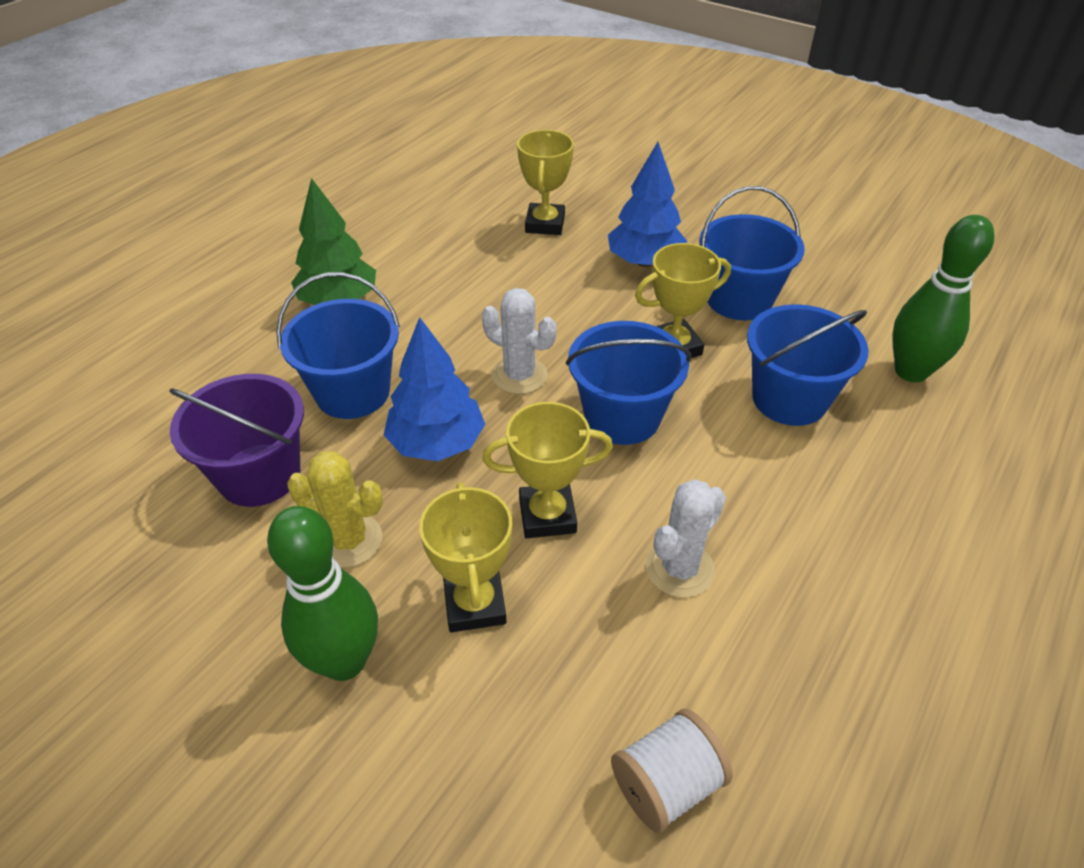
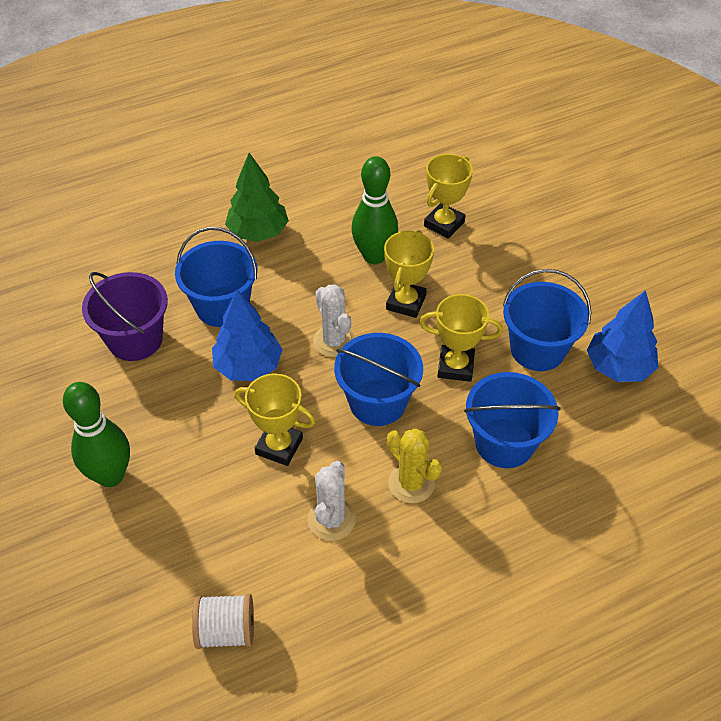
camera: 30 degrees right, 5 degrees up
(349, 540) = (157, 406): yellow cactus -> yellow cactus (411, 483)
(474, 604) = (199, 479): yellow trophy -> yellow trophy (406, 302)
(644, 261) = (492, 287): blue tree -> blue tree (618, 367)
(679, 569) = (331, 519): white cactus -> white cactus turned 60 degrees counterclockwise
(911, 371) = (616, 465): green bowling pin -> green bowling pin (374, 256)

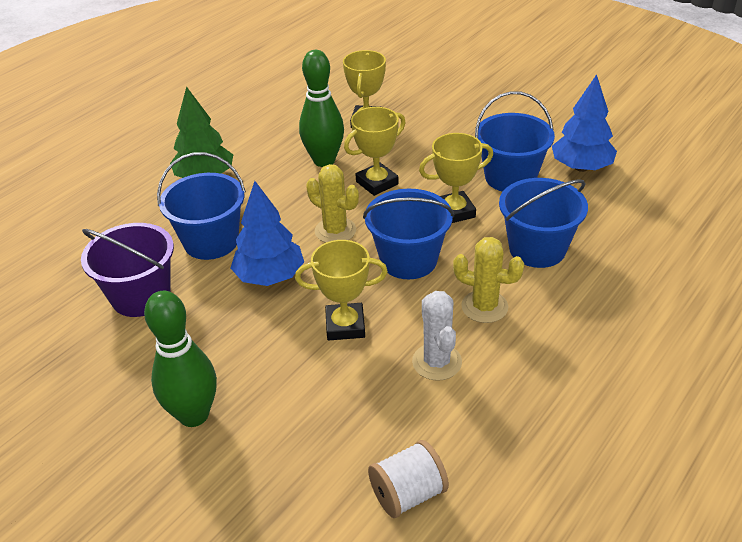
camera: 25 degrees left, 10 degrees down
(334, 341) = (335, 231): white cactus -> yellow cactus
(406, 302) = (377, 183): yellow trophy -> yellow trophy turned 60 degrees clockwise

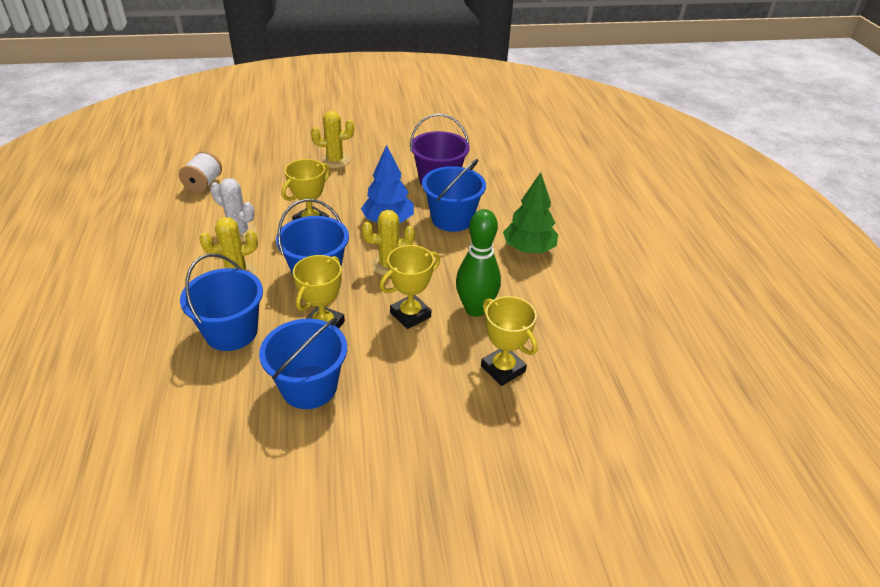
camera: 130 degrees right, 0 degrees up
(194, 415) = (335, 161): green bowling pin -> yellow cactus
(377, 183) = (410, 315): yellow trophy -> yellow trophy turned 45 degrees clockwise
(581, 167) = (251, 443): blue tree -> none

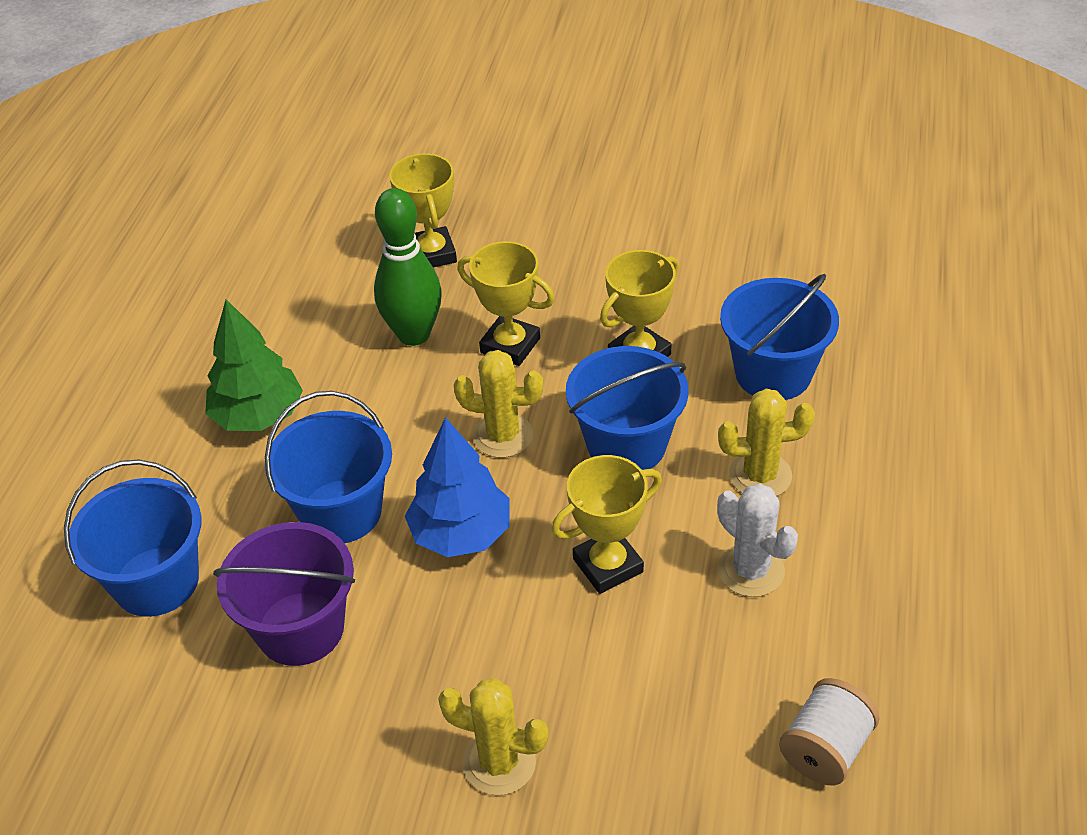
camera: 155 degrees left, 5 degrees up
(309, 387) = (678, 281): blue bucket -> blue bucket (156, 581)
(410, 315) = (510, 345): yellow trophy -> yellow trophy turned 45 degrees clockwise

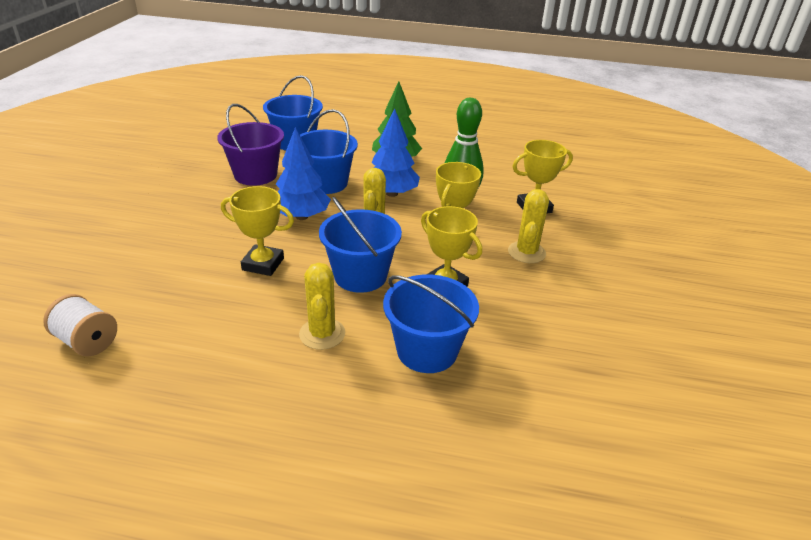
camera: 85 degrees right, 10 degrees down
(383, 418) = (391, 193): none -> blue tree
(499, 763) = (150, 226): yellow cactus -> yellow cactus (526, 252)
(608, 565) = (263, 264): yellow trophy -> yellow trophy turned 45 degrees counterclockwise
(751, 570) = (239, 322): white cactus -> none

